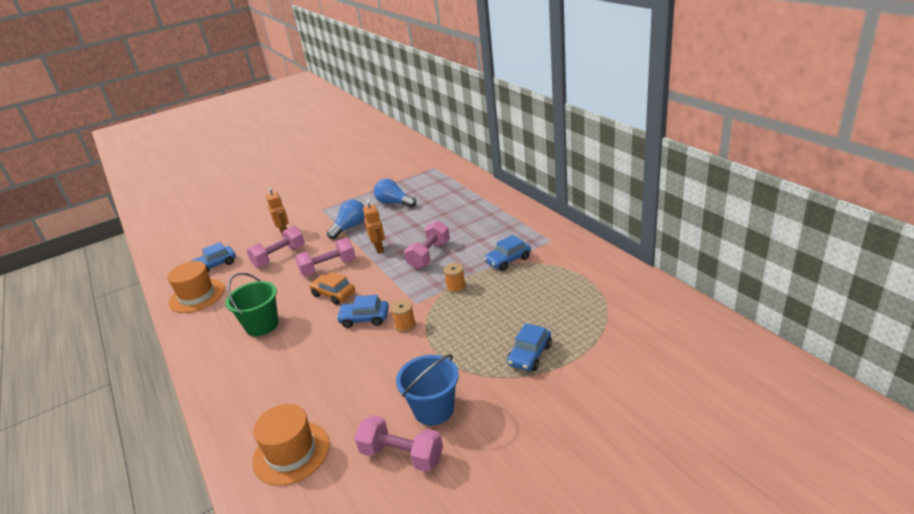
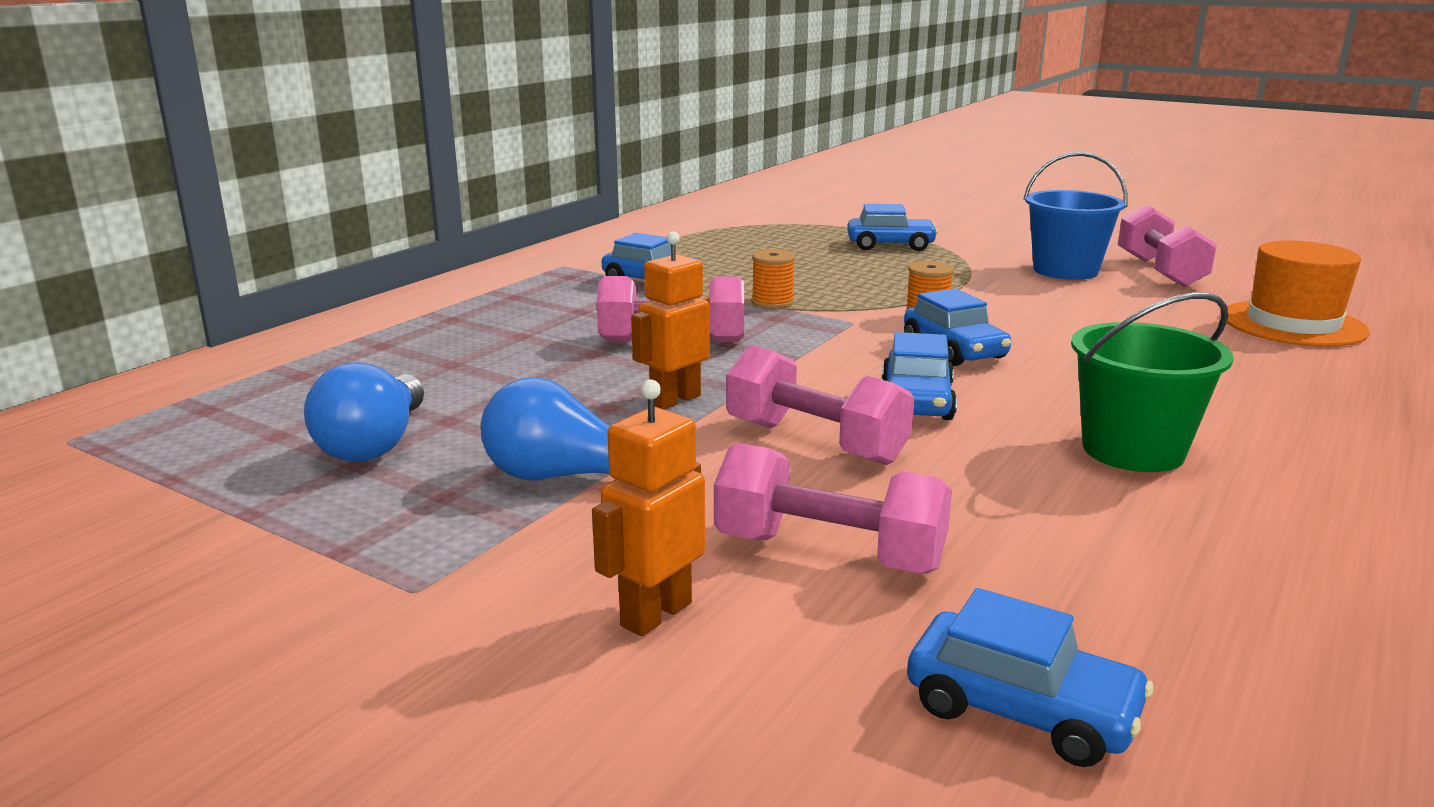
camera: 120 degrees left, 10 degrees down
(197, 296) = (1217, 643): orange hat -> none
(333, 294) = (917, 401): orange car -> blue car

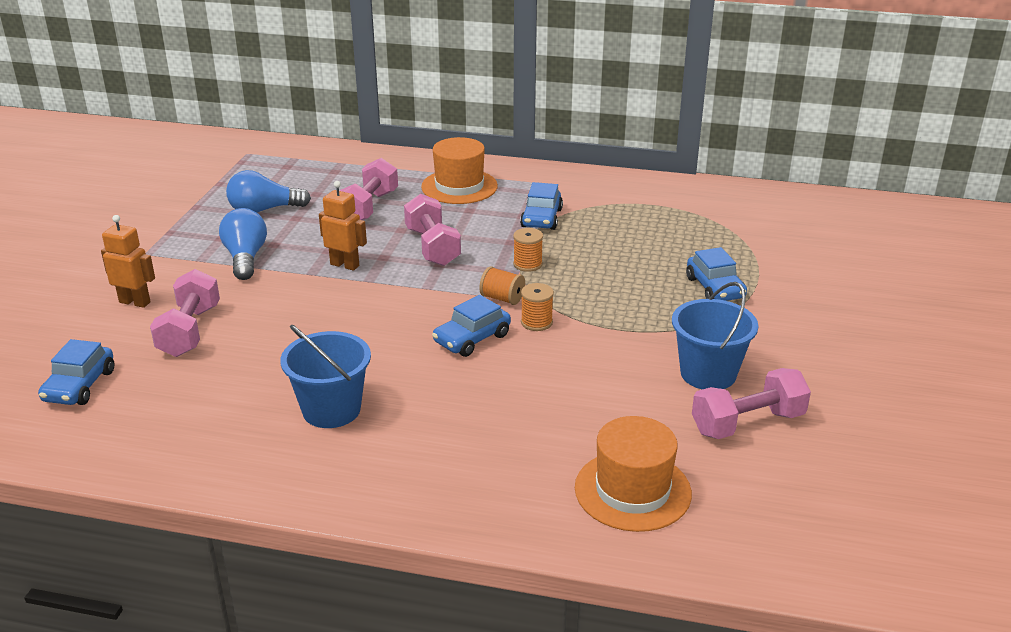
camera: 70 degrees right, 10 degrees up
(496, 307) = (459, 186): none -> orange hat
(815, 442) = (305, 311): pink dumbbell -> pink dumbbell (369, 207)
(855, 324) = (502, 298): none -> orange spool
(917, 401) = (375, 334): blue car -> none
(1133, 450) = (331, 410): green bucket -> blue bucket

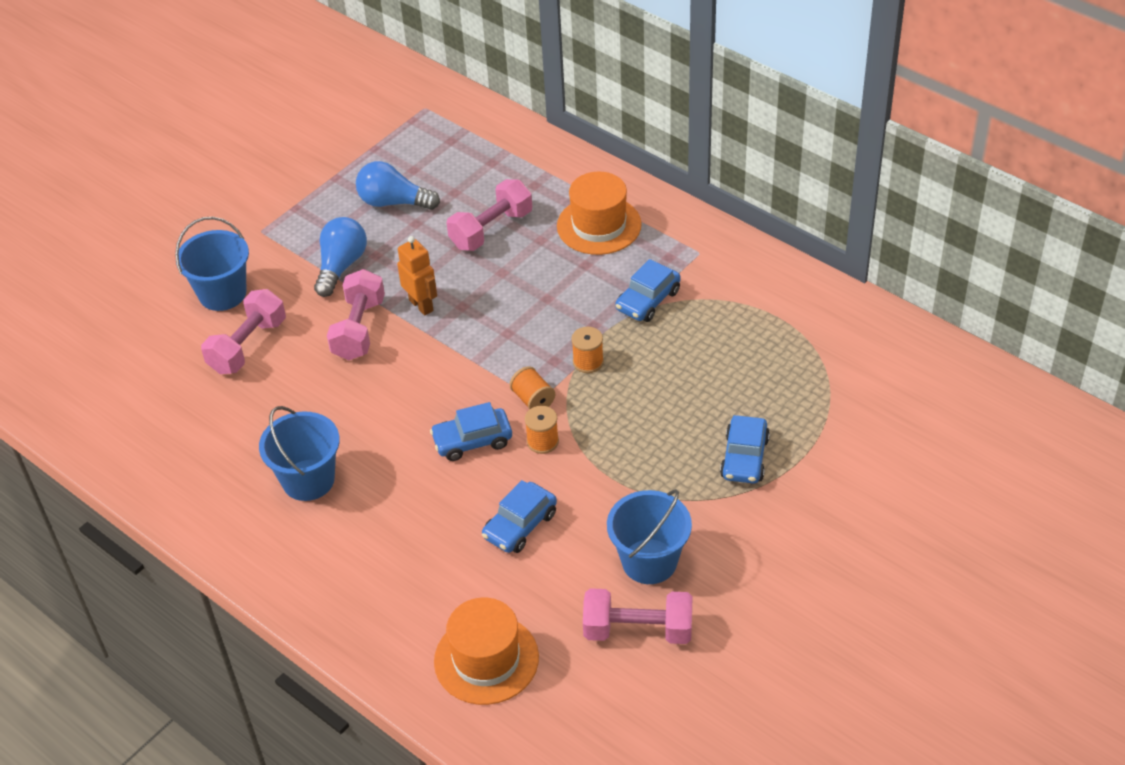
camera: 30 degrees right, 15 degrees up
(80, 386) = (136, 380): blue car -> blue car (520, 525)
(135, 302) = (222, 293): orange robot -> blue bucket
(432, 247) = (515, 307): pink dumbbell -> pink dumbbell (359, 329)

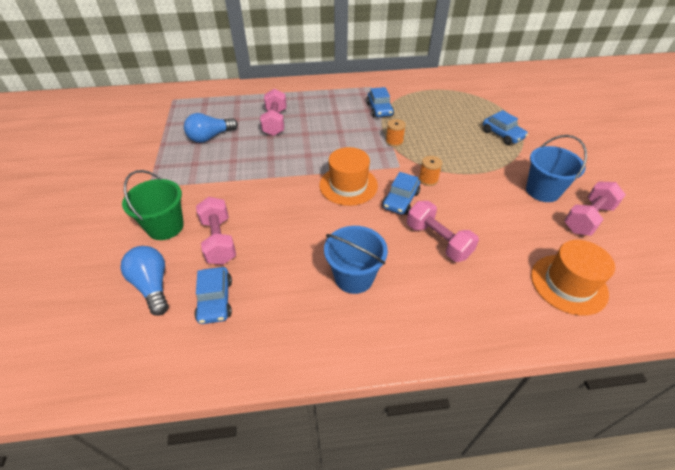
camera: 50 degrees left, 0 degrees up
(222, 293) = (165, 227): blue bucket -> green bucket
(341, 266) = (221, 175): blue light bulb -> blue light bulb (152, 285)
(359, 329) = (272, 193): pink dumbbell -> pink dumbbell (438, 240)
(421, 305) = (288, 165): orange robot -> none
(520, 525) = (478, 217): blue car -> blue car (215, 300)
(533, 400) = (397, 168): orange spool -> none
(599, 225) = (319, 98): orange hat -> orange hat (348, 185)

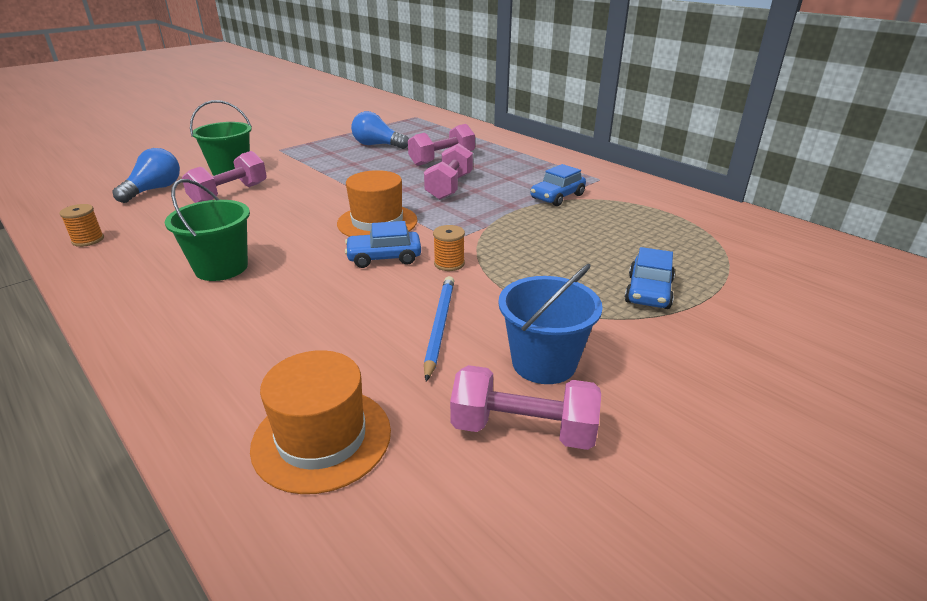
camera: 55 degrees right, 15 degrees down
(215, 300) = (149, 216): blue car -> none
(354, 277) = (221, 268): blue bucket -> green bucket
(394, 141) = (502, 222): orange spool -> orange spool (88, 240)
(438, 240) = (328, 301): pink dumbbell -> pink dumbbell (449, 187)
(492, 209) = (439, 326): none -> blue pencil

